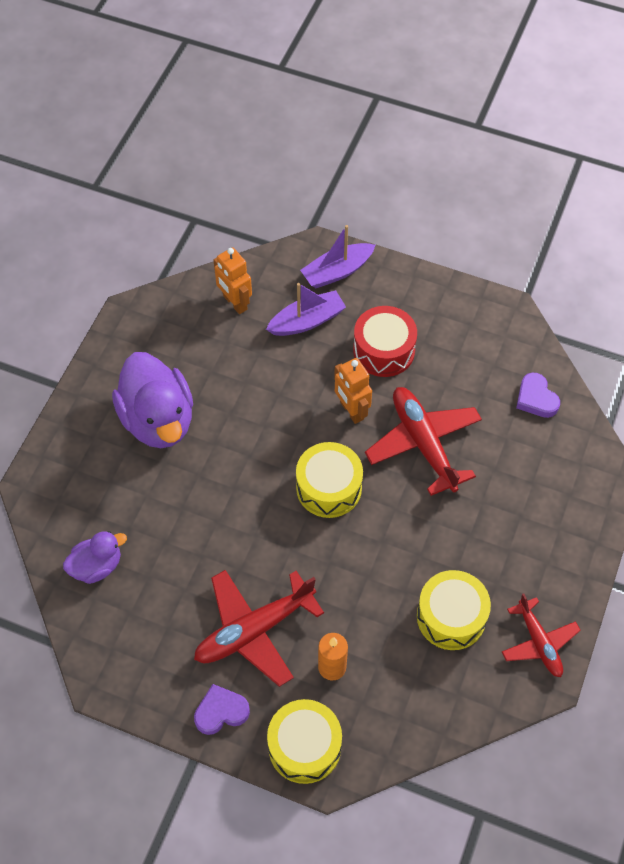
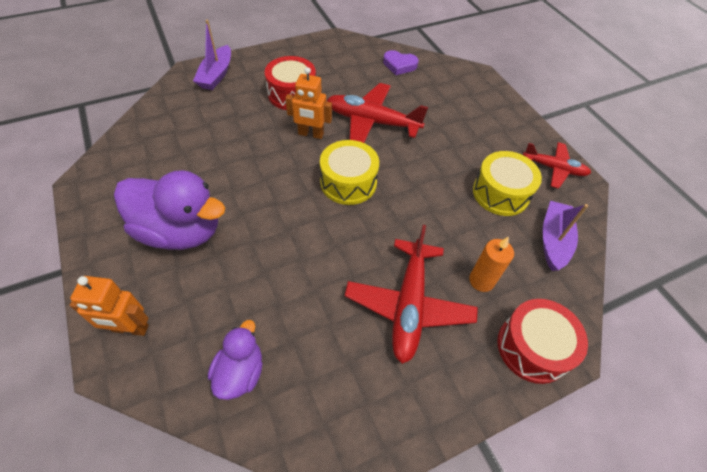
camera: 50 degrees left, 5 degrees down
(221, 712) = (456, 383): purple heart -> none
(235, 303) = (163, 128): orange robot -> orange robot (130, 328)
(304, 746) = (532, 347): yellow drum -> red drum
(307, 321) = (226, 108): purple boat -> purple boat (553, 240)

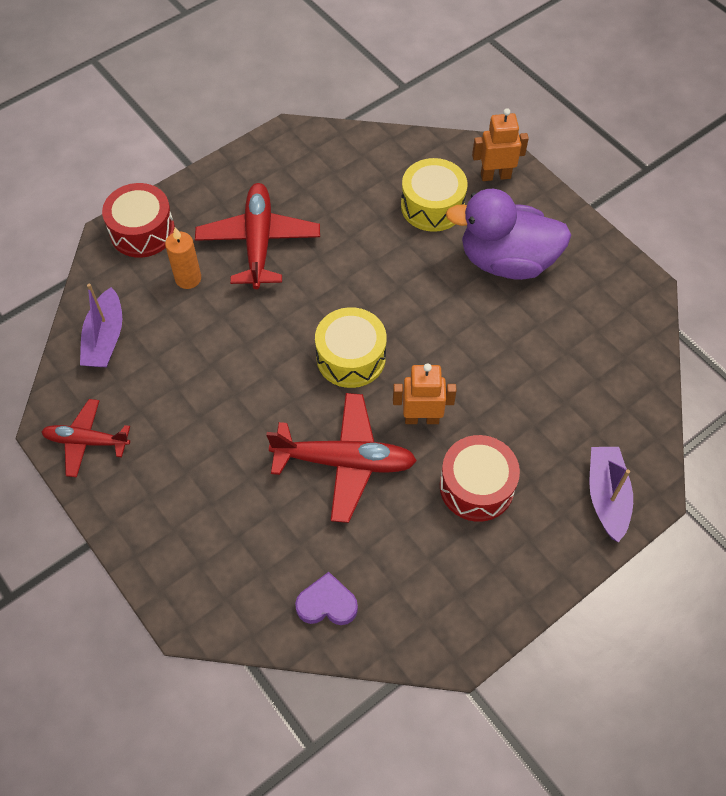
camera: 170 degrees right, 5 degrees up
(240, 372) = (389, 166): purple duck -> none
(500, 193) = (162, 386): yellow drum -> yellow drum (432, 206)

